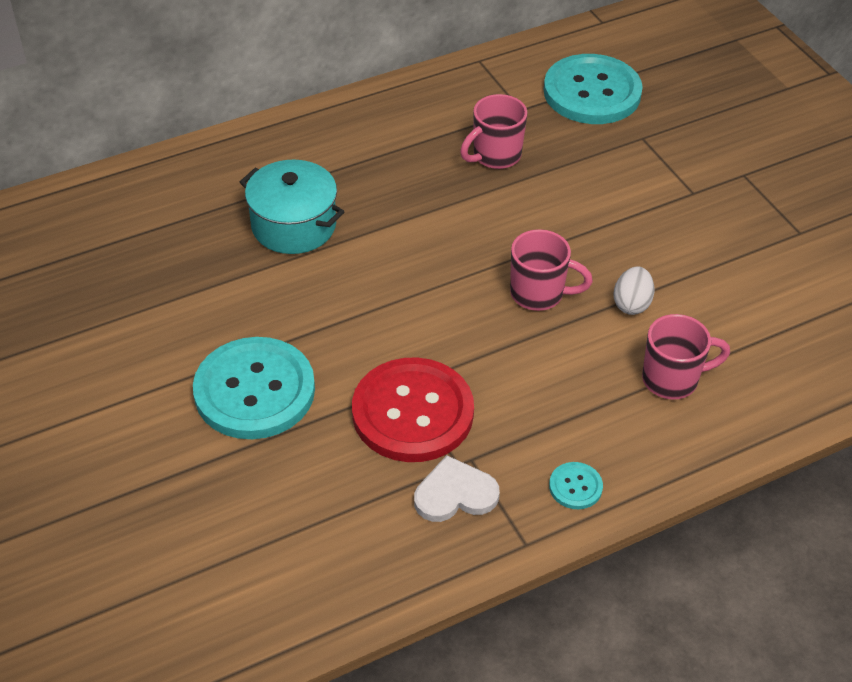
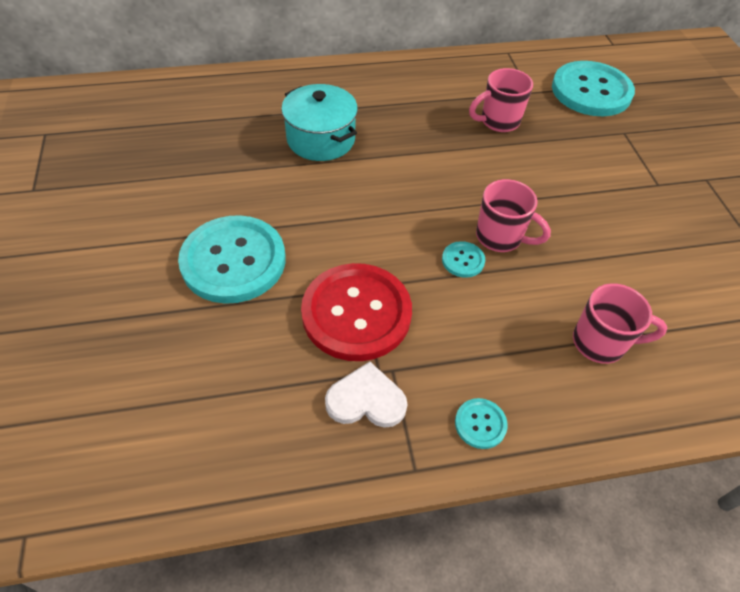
camera: 15 degrees right, 5 degrees up
(506, 329) = (463, 260): none -> turquoise button
(631, 304) = (580, 265): white egg -> none

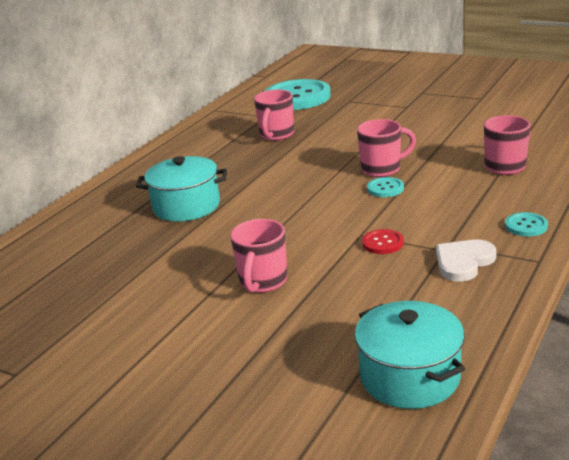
camera: 45 degrees left, 25 degrees down
(145, 451) = (409, 377): none -> turquoise pot
(233, 261) = (262, 282): turquoise button -> pink mug
(356, 313) = (382, 243): red button -> red button, size x0.42

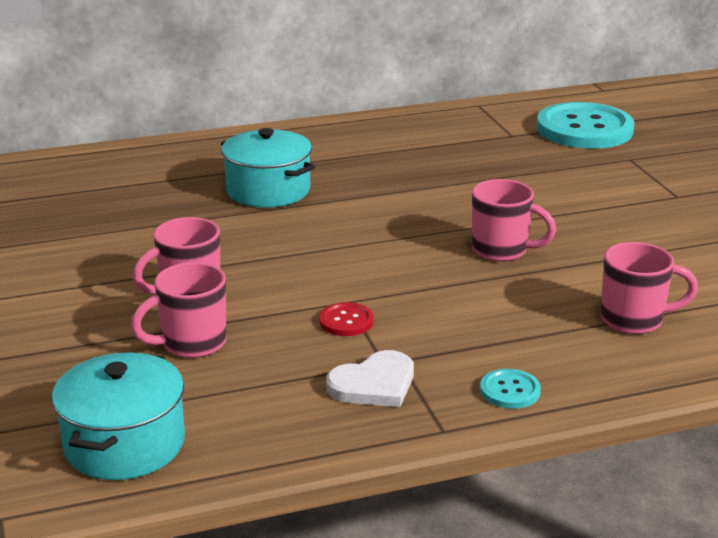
camera: 40 degrees right, 0 degrees up
(276, 135) = (479, 161): pink mug -> pink mug (192, 344)
(385, 188) = (461, 271): turquoise button -> none
(463, 262) = (374, 384): white heart -> white heart turned 150 degrees clockwise

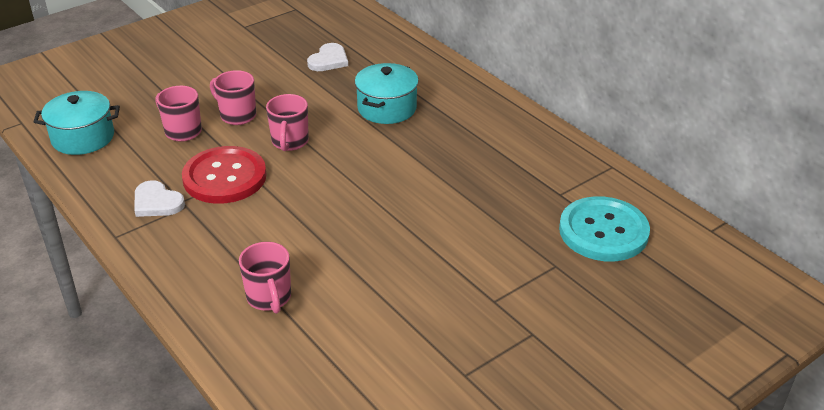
camera: 70 degrees right, 10 degrees up
(106, 208) = (328, 60): none -> white heart
(346, 321) = (224, 177): red button -> red button, size x2.38
(501, 250) = (347, 222): pink mug -> pink mug (290, 142)
(510, 391) = (163, 255): turquoise button -> none

